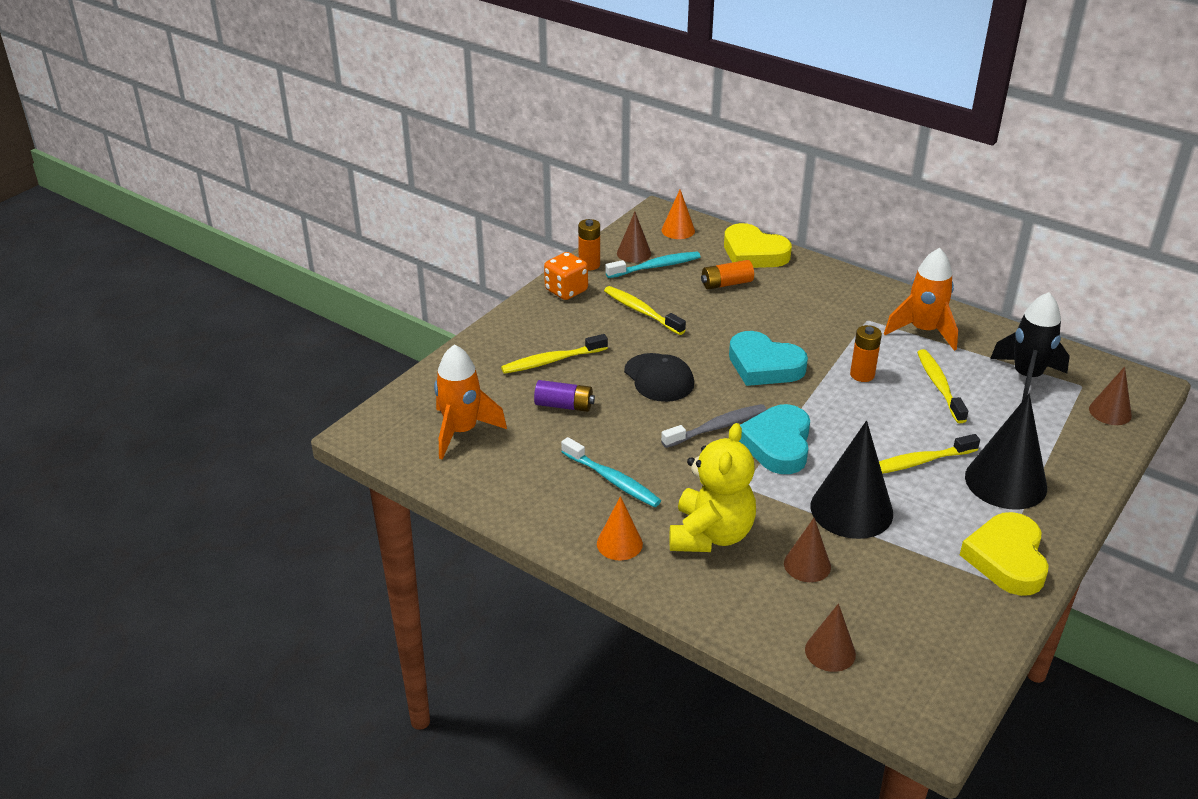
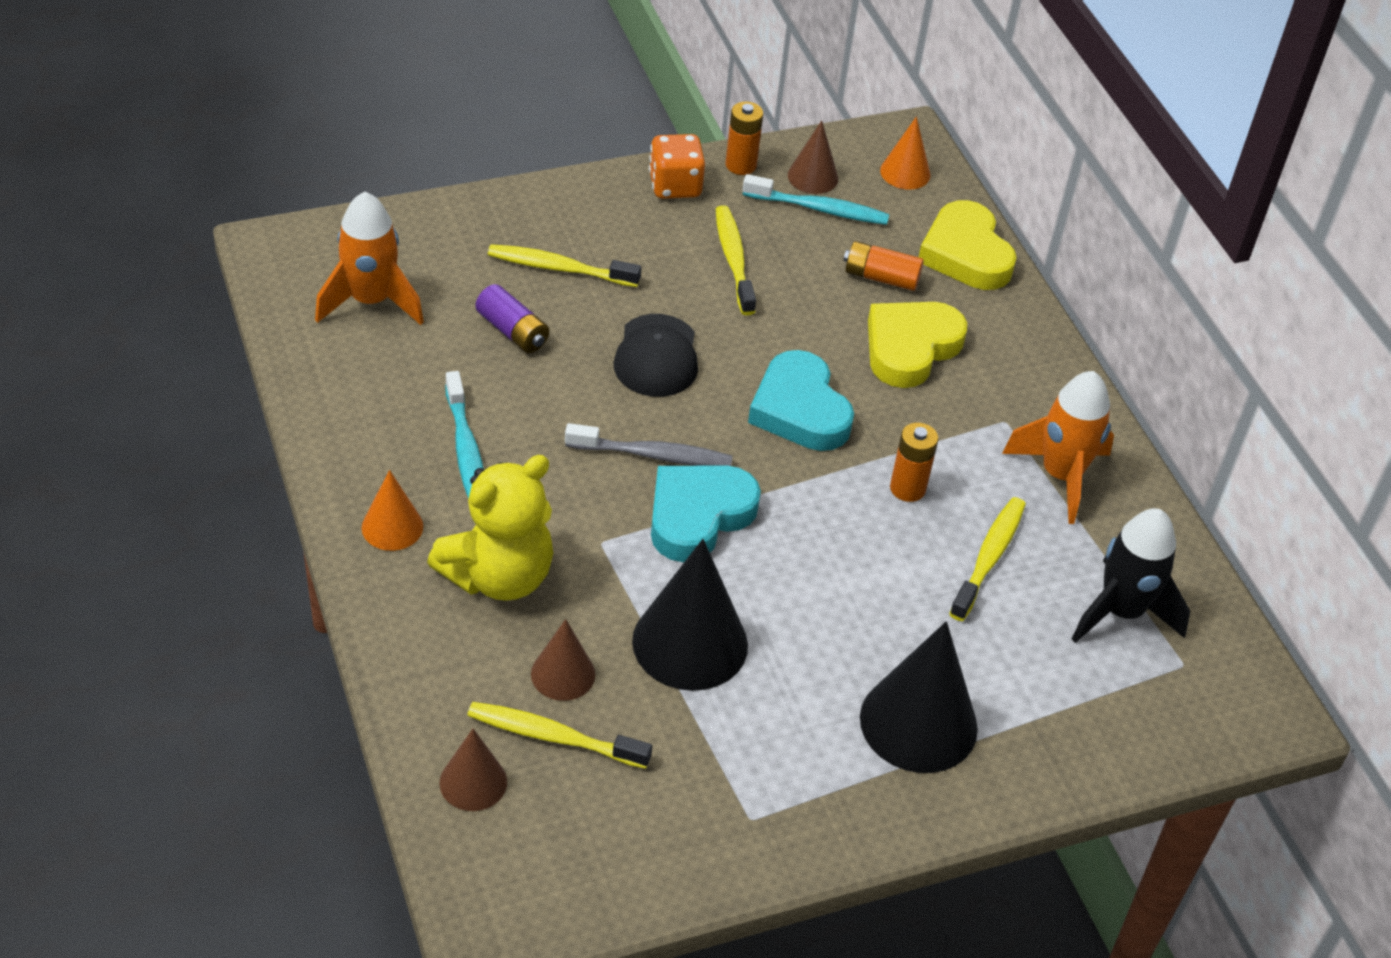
camera: 30 degrees right, 10 degrees up
(918, 462) = (840, 635): yellow toothbrush -> yellow toothbrush (553, 736)
(1007, 559) = (800, 811): yellow heart -> yellow heart (910, 348)
(1110, 412) = (1175, 720): brown cone -> none

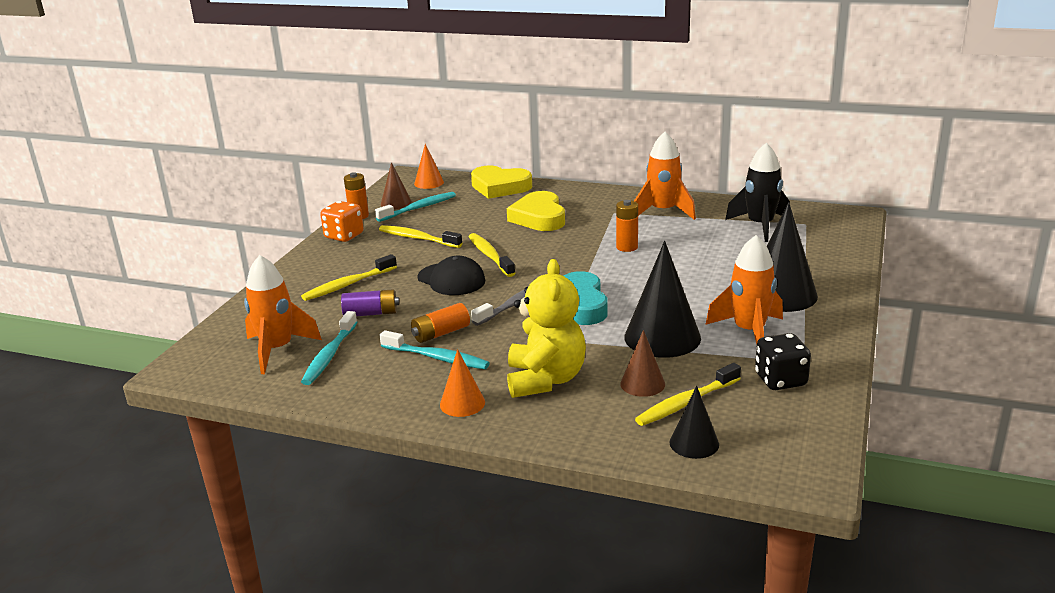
camera: 45 degrees left, 20 degrees down
(395, 352) = (329, 355): none -> turquoise toothbrush
(473, 782) = (694, 443): brown cone -> black cone
(682, 812) = (780, 380): none -> black dice
(780, 730) = (749, 332): none -> orange rocket
(800, 409) = (541, 255): turquoise heart -> none
(881, 277) = (485, 209): orange battery -> orange battery (441, 333)
(989, 557) = (693, 243): yellow toothbrush -> yellow toothbrush (490, 256)

